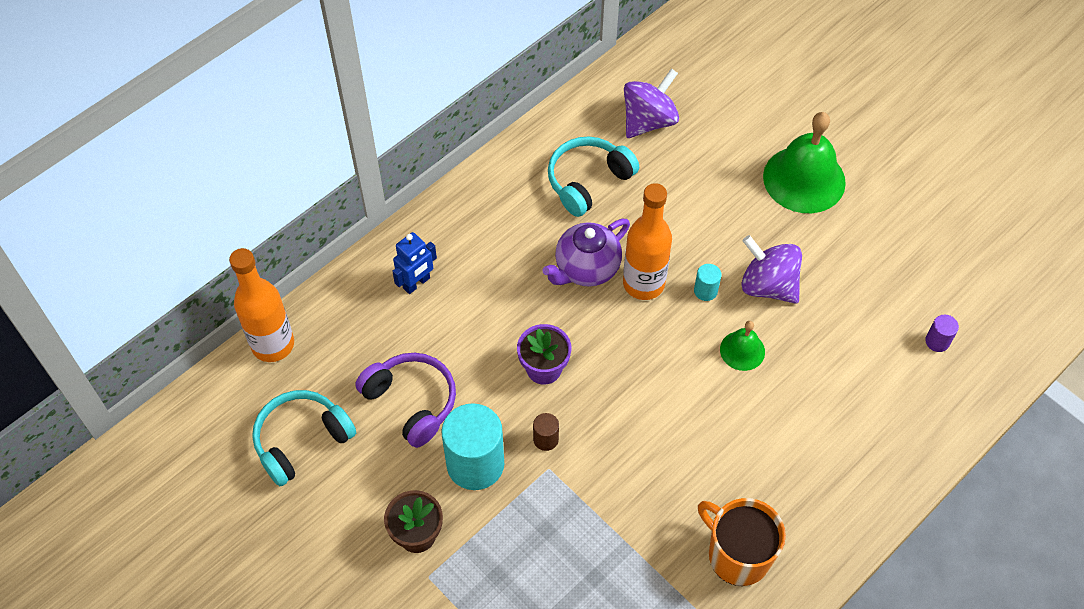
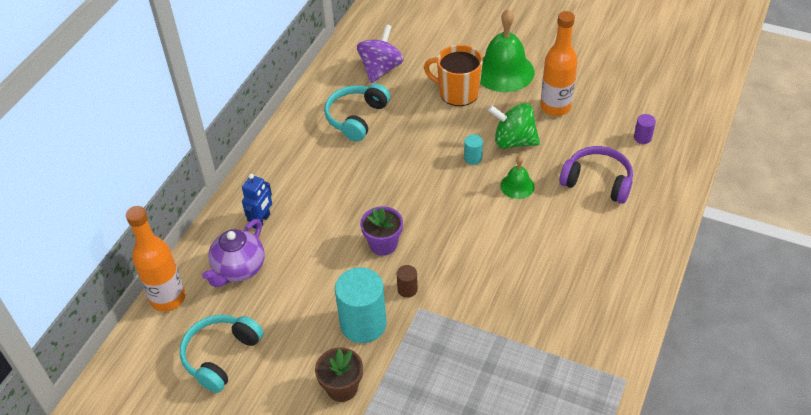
camera: 20 degrees left, 10 degrees down
(411, 402) = (295, 300): purple headphones -> purple headphones (597, 182)
(586, 269) = (382, 171): purple teapot -> purple teapot (239, 269)
(643, 283) = (427, 167): orange bottle -> orange bottle (555, 107)
(737, 555) = (582, 314): orange mug -> orange mug (457, 92)
(768, 285) = (513, 141): purple spinning top -> green spinning top

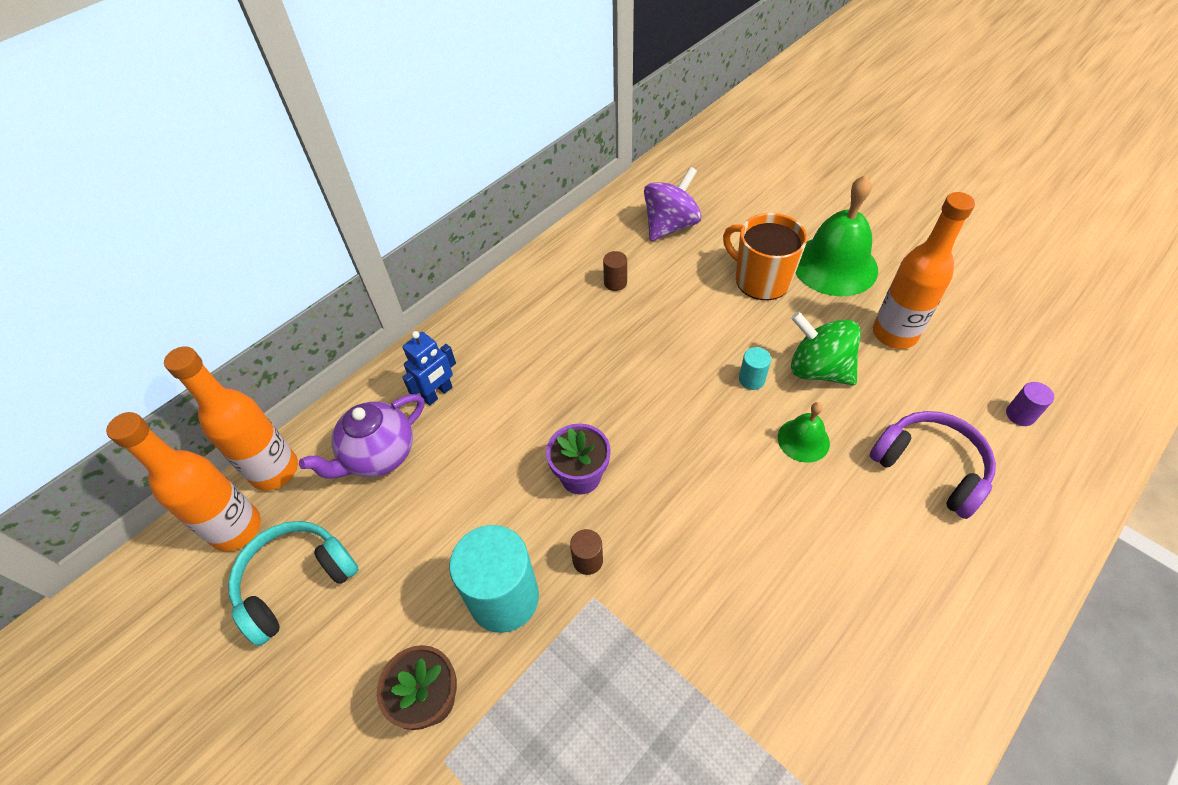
camera: 20 degrees right, 5 degrees up
(160, 339) = (236, 529): none -> orange bottle
(356, 118) = (615, 283): turquoise headphones -> brown cylinder

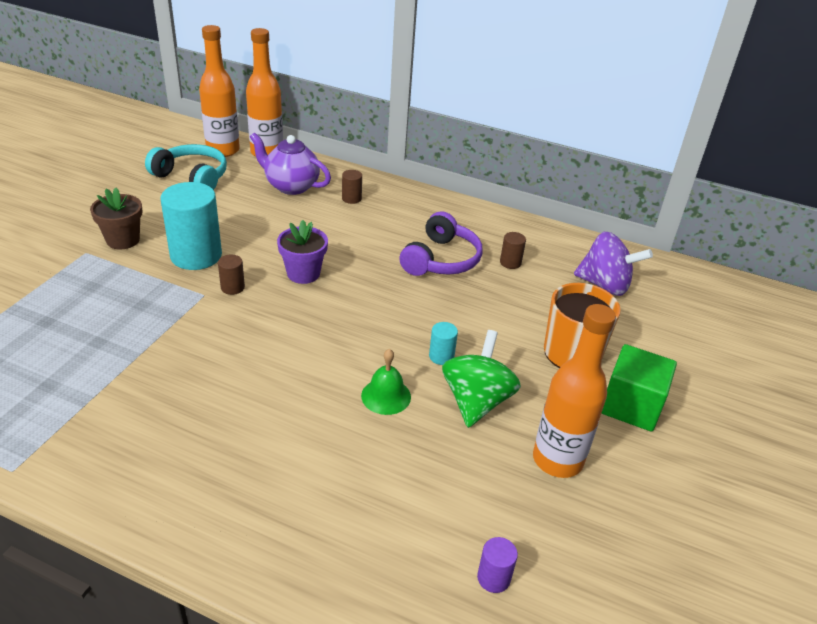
camera: 65 degrees right, 15 degrees down
(438, 394) = (351, 198): blue robot -> brown cylinder
(834, 265) = (631, 406): green bell -> green cube
(930, 468) = (388, 492): purple headphones -> purple headphones (441, 259)

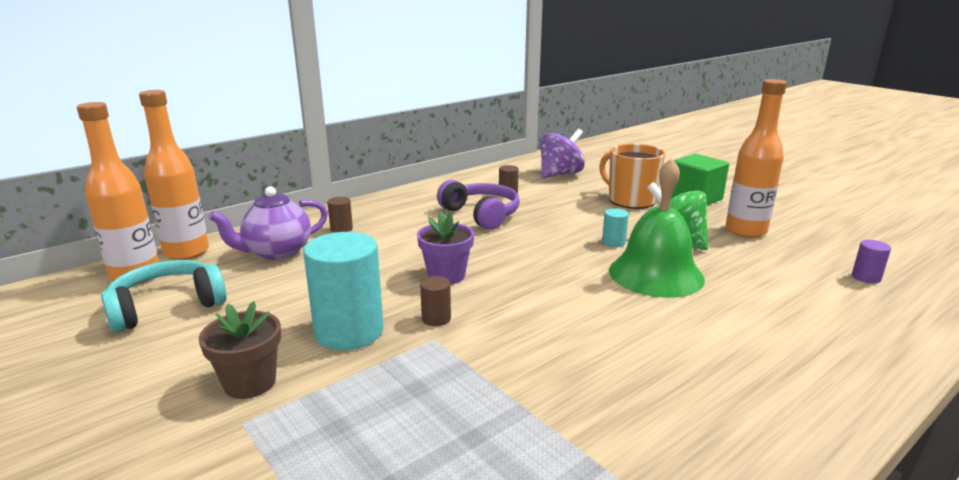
camera: 60 degrees left, 15 degrees down
(386, 396) = (656, 274): green bell -> green bell, size x1.96

